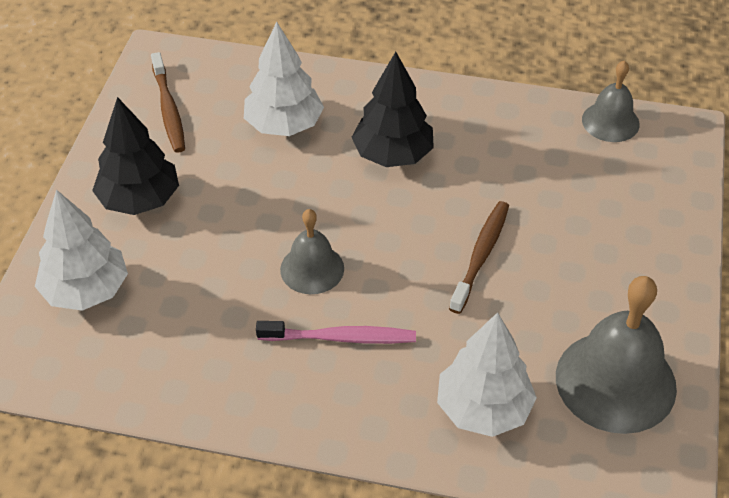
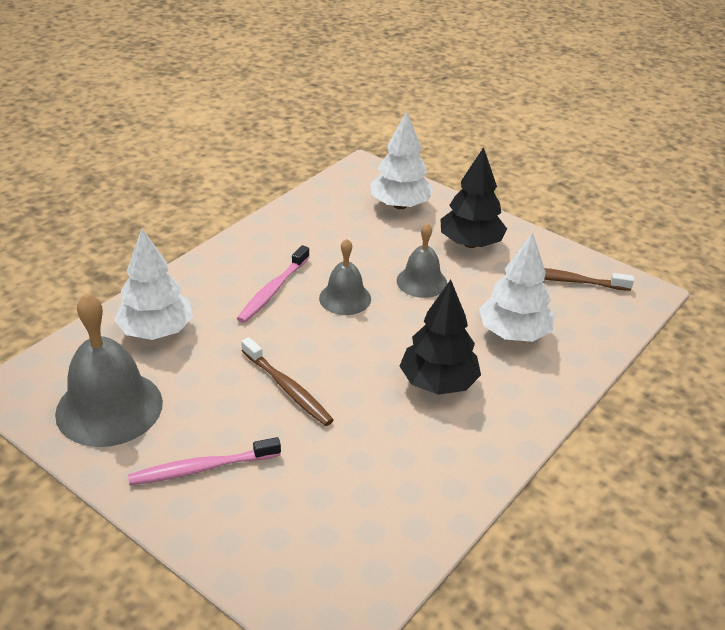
camera: 115 degrees right, 10 degrees down
(610, 122) = (386, 566): grey bell -> grey bell (421, 281)
(621, 269) = (202, 468): none -> pink toothbrush

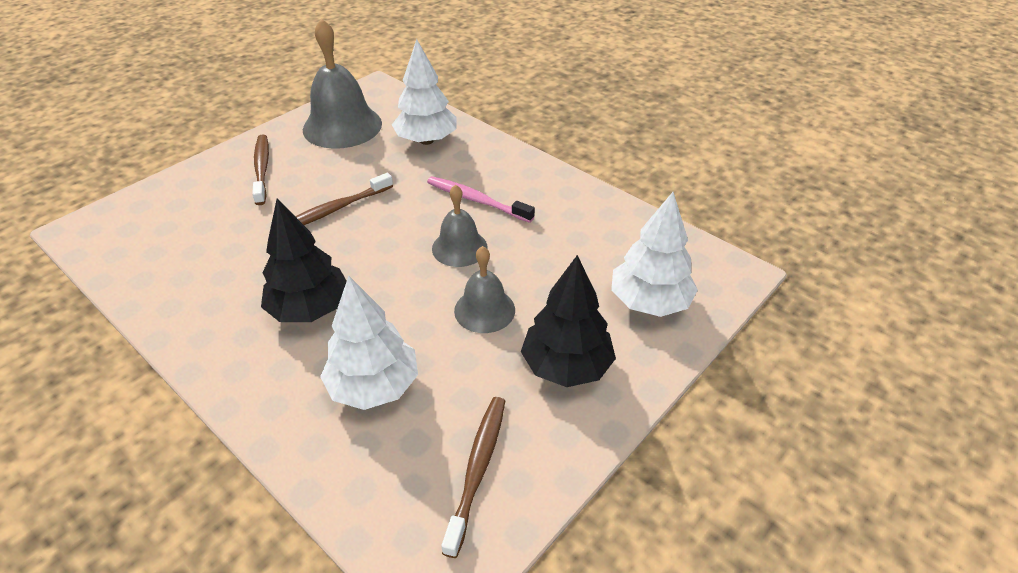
camera: 95 degrees right, 5 degrees up
(202, 468) = (262, 169): pink toothbrush -> brown toothbrush

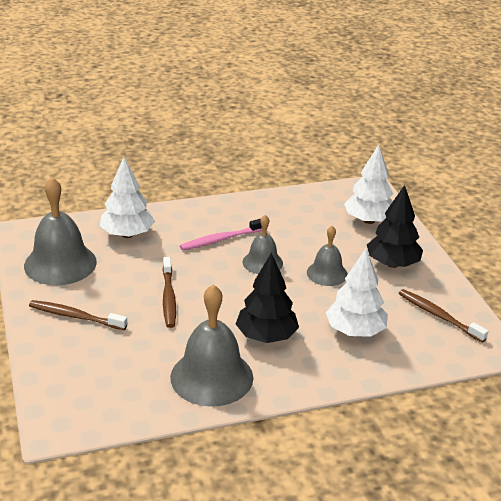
camera: 60 degrees left, 10 degrees down
(208, 296) = (211, 377): none -> grey bell

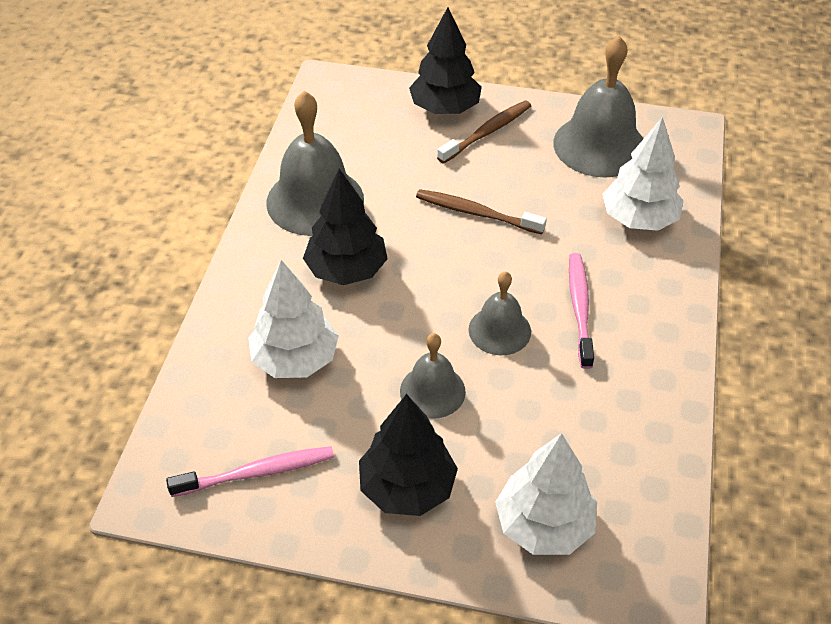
camera: 120 degrees right, 15 degrees up
(57, 346) = (445, 108): none -> black tree
(438, 316) = (257, 472): brown toothbrush -> pink toothbrush

